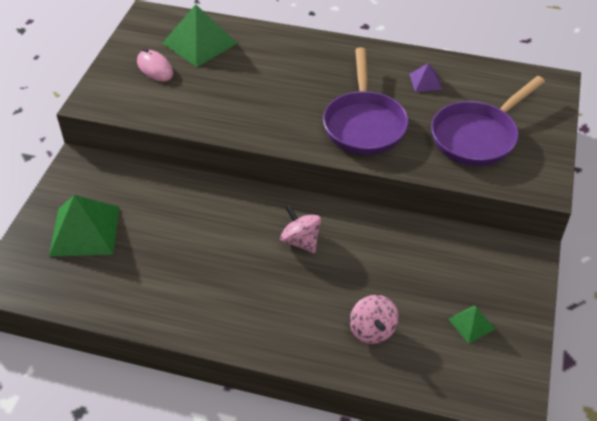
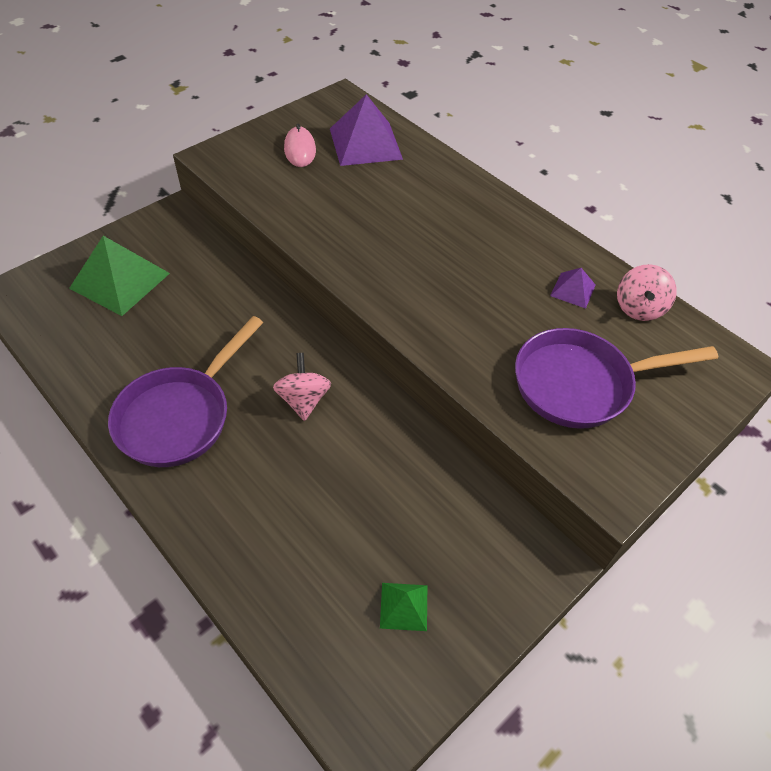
camera: 30 degrees right, 5 degrees up
(199, 43) = (365, 143): green pyramid -> purple pyramid
(364, 124) = (458, 304): purple pan -> purple pan (180, 416)
(372, 330) = (288, 543): pink spinning top -> pink spinning top (638, 308)

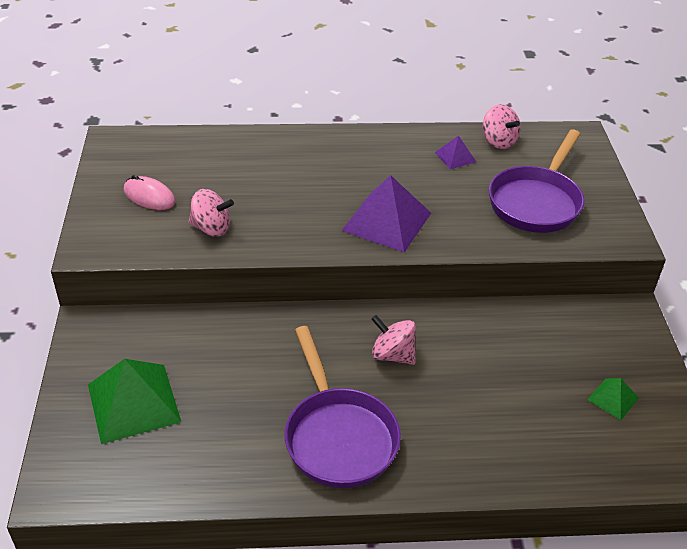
camera: 50 degrees left, 10 degrees down
(299, 200) = (211, 228): none -> pink spinning top
(365, 143) = (189, 160): purple pyramid -> purple pyramid (387, 221)

